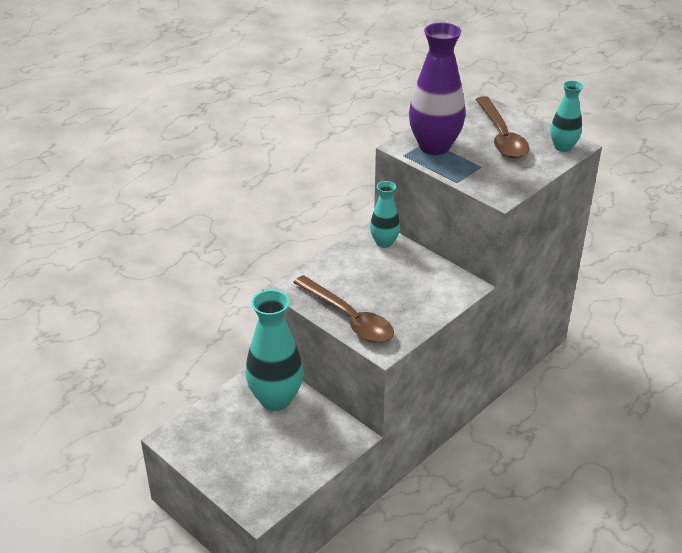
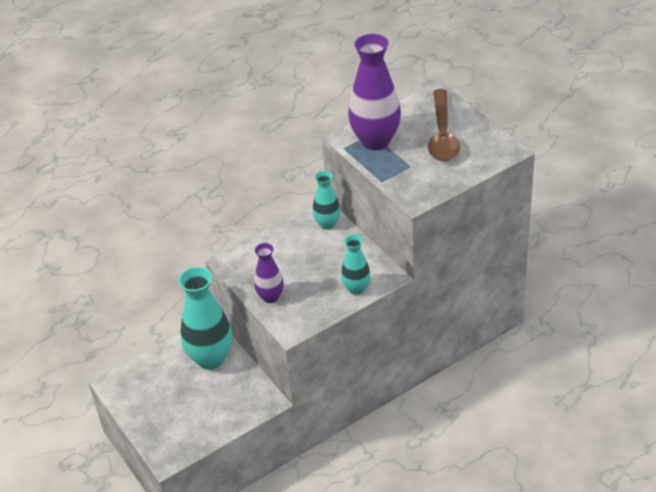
camera: 15 degrees right, 5 degrees up
(349, 318) = (270, 297): brown spoon -> purple vase
(563, 147) = (496, 151): turquoise vase -> turquoise vase (356, 288)

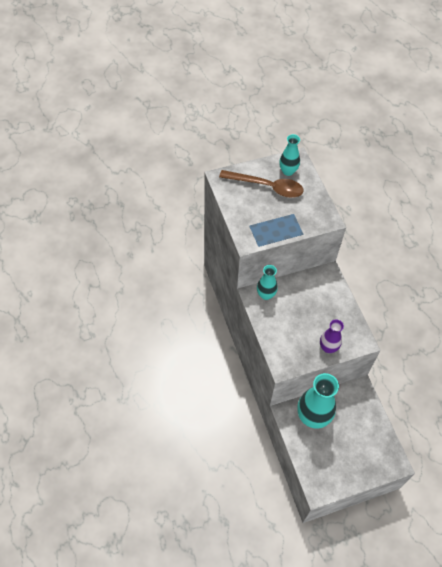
camera: 80 degrees left, 15 degrees up
(356, 288) = (335, 294): turquoise vase -> turquoise vase (288, 171)
(375, 141) = (258, 225): purple vase -> none

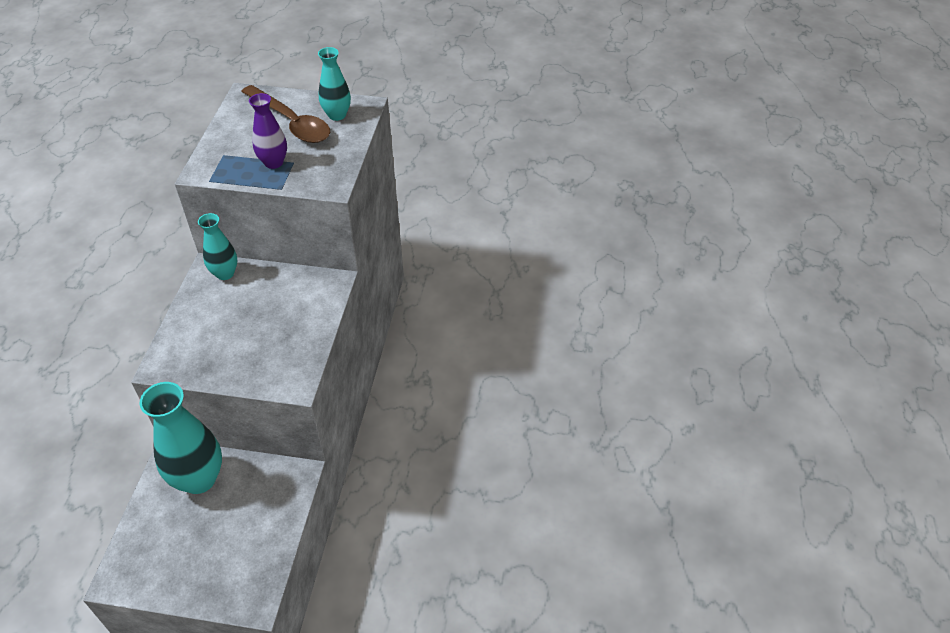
camera: 30 degrees right, 10 degrees down
(328, 347) = (242, 370): purple vase -> purple vase (273, 162)

